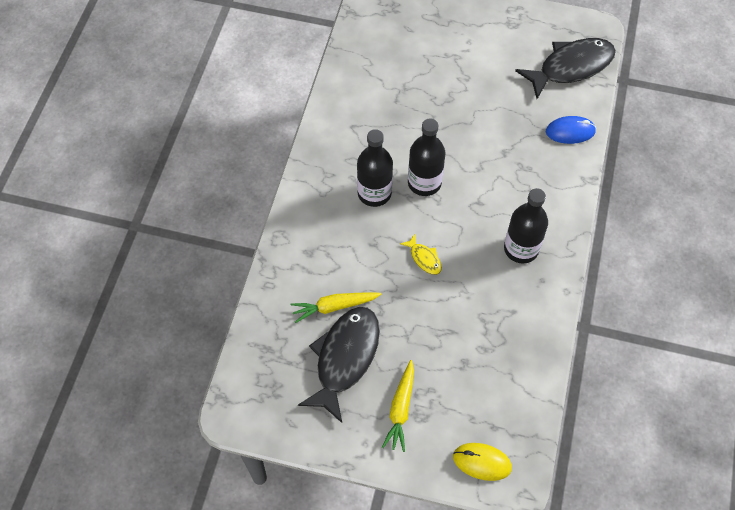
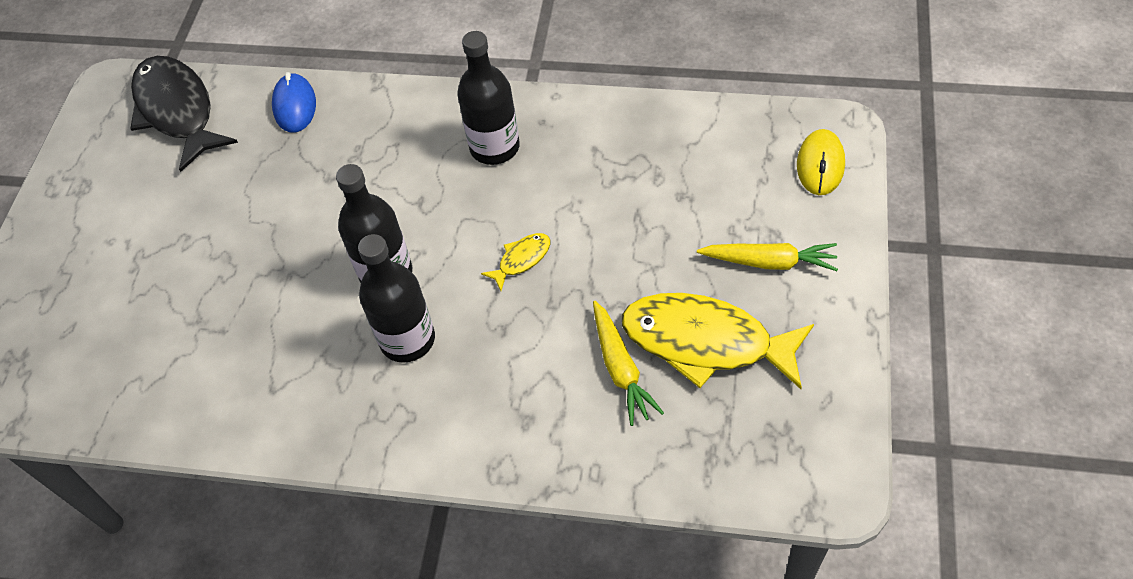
camera: 90 degrees left, 5 degrees down
(345, 358) = (705, 342): black fish -> yellow fish

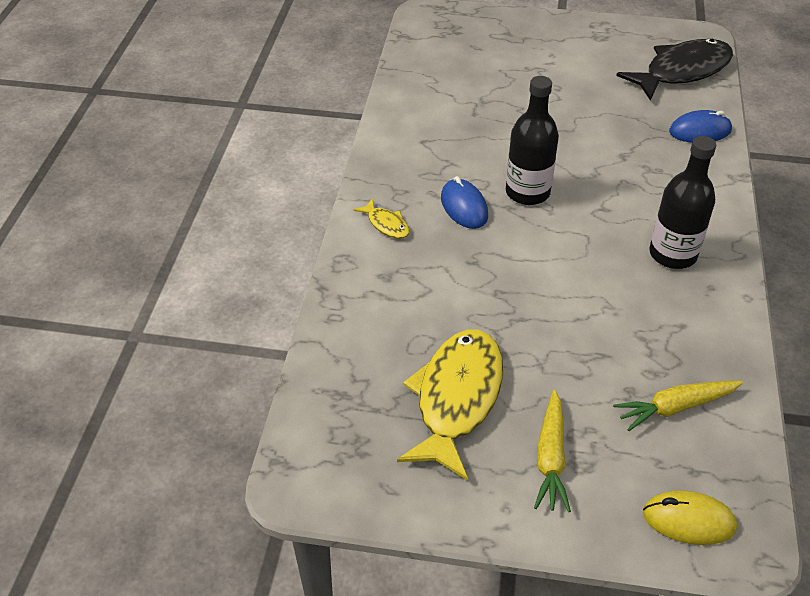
camera: 85 degrees right, 10 degrees down
(407, 340) = (464, 207): black bottle -> blue mouse
(521, 260) = (545, 273): yellow fish -> yellow fish (386, 224)
(621, 368) = (431, 337): yellow carrot -> yellow carrot (675, 407)

